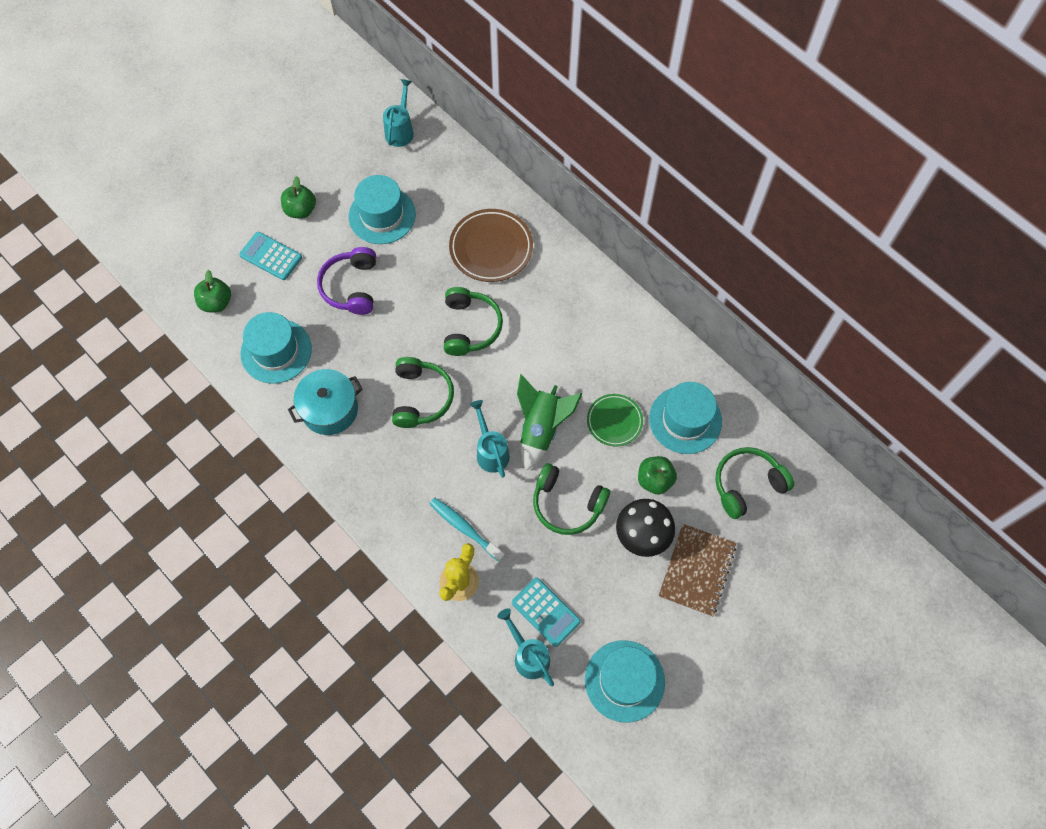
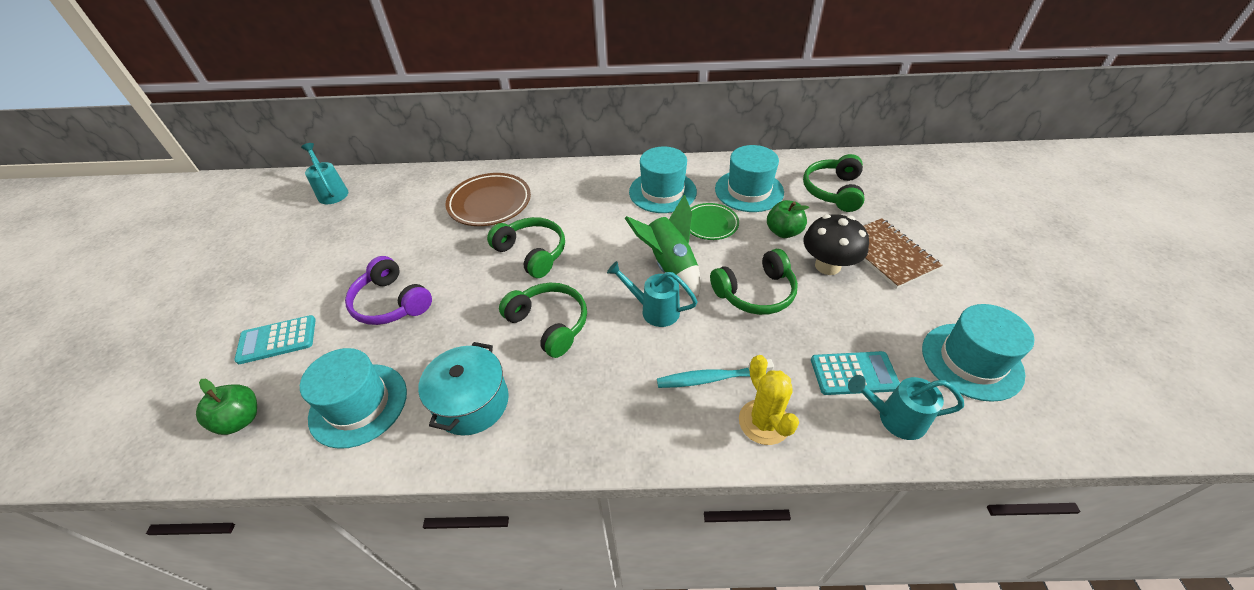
camera: 45 degrees left, 20 degrees down
(301, 210) = (280, 289): green apple -> none
(382, 215) = (370, 243): turquoise hat -> turquoise hat (662, 192)

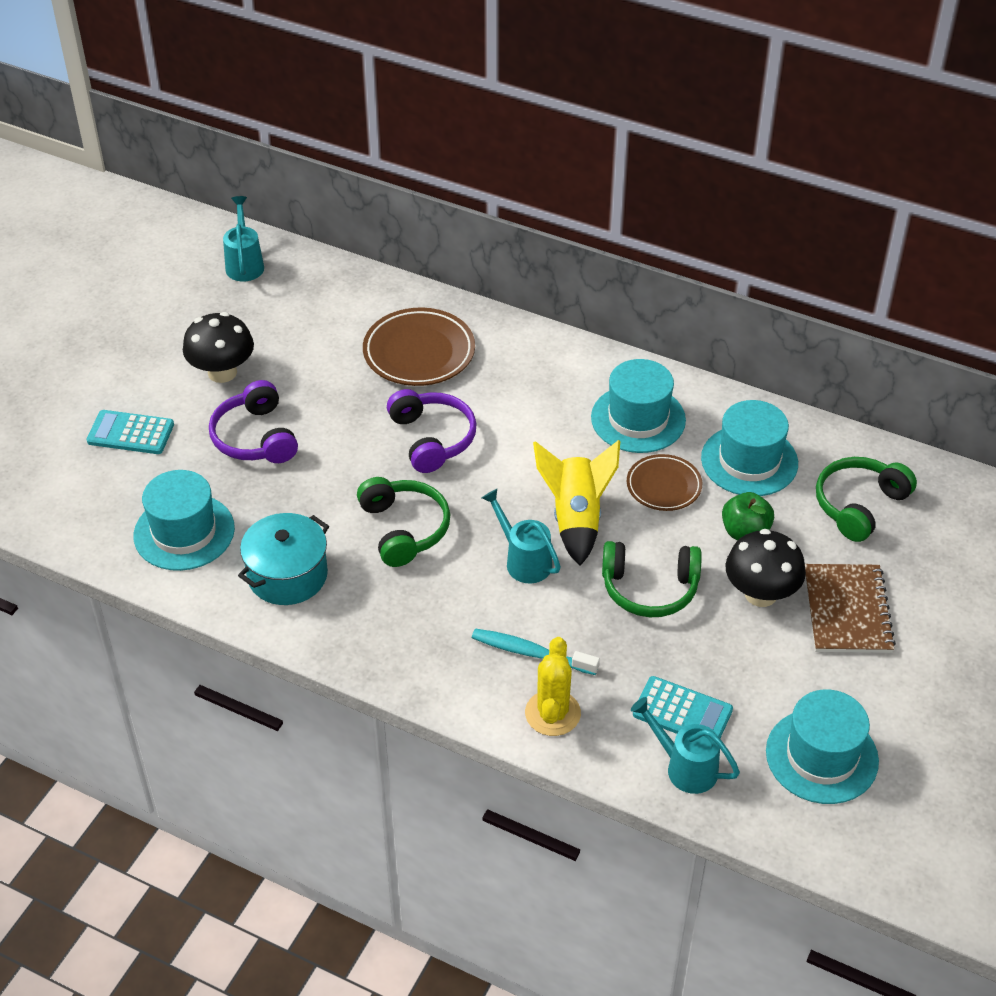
camera: 25 degrees right, 0 degrees up
(240, 420) = (77, 501): green apple -> none
(343, 266) = (222, 372): none -> black mushroom
(532, 253) = (432, 438): green headphones -> purple headphones
(669, 266) = (576, 519): green rocket -> yellow rocket
(710, 224) = (664, 486): green plate -> brown plate

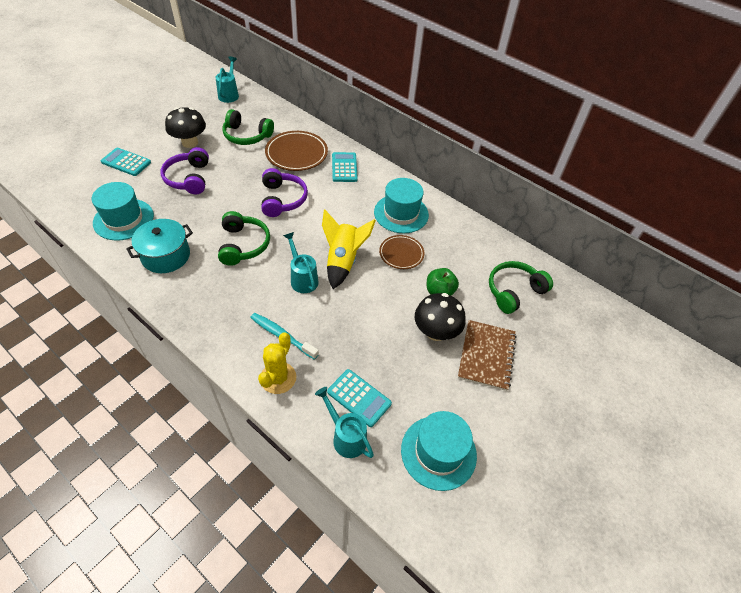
camera: 10 degrees right, 5 degrees up
(511, 359) = (344, 167): none -> turquoise calculator
(649, 589) = (369, 313): green headphones -> green headphones (247, 136)
(749, 461) = (456, 250): turquoise hat -> none

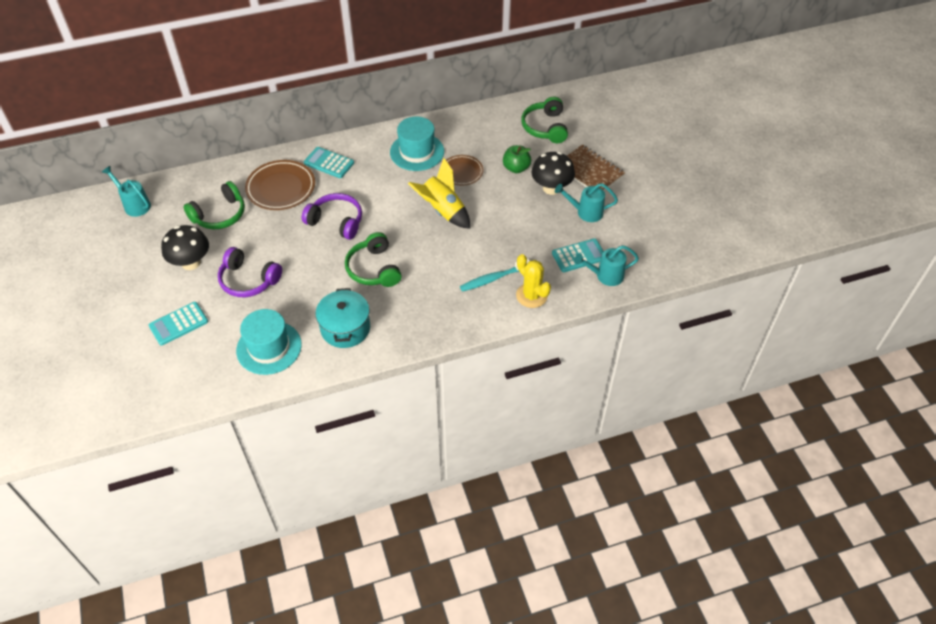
camera: 55 degrees left, 0 degrees up
(243, 245) = (373, 269): green headphones -> green headphones turned 135 degrees counterclockwise
(302, 278) = (443, 244): turquoise watering can -> turquoise watering can (586, 212)
(438, 452) = (646, 232): turquoise hat -> none

